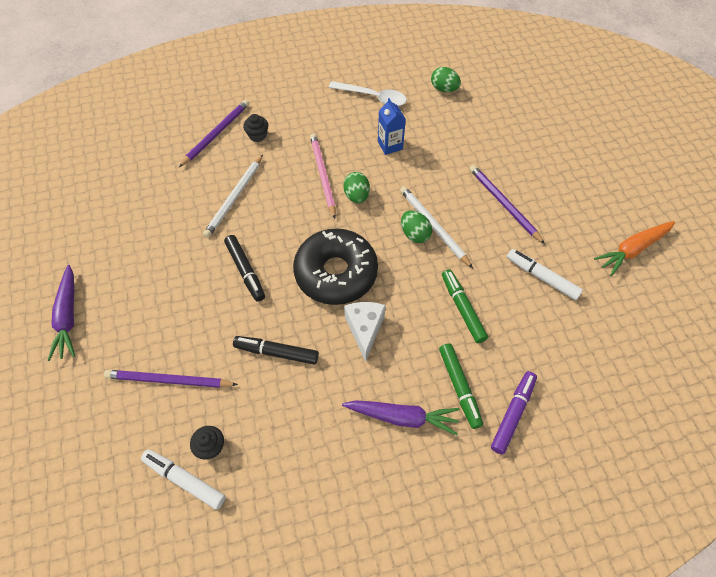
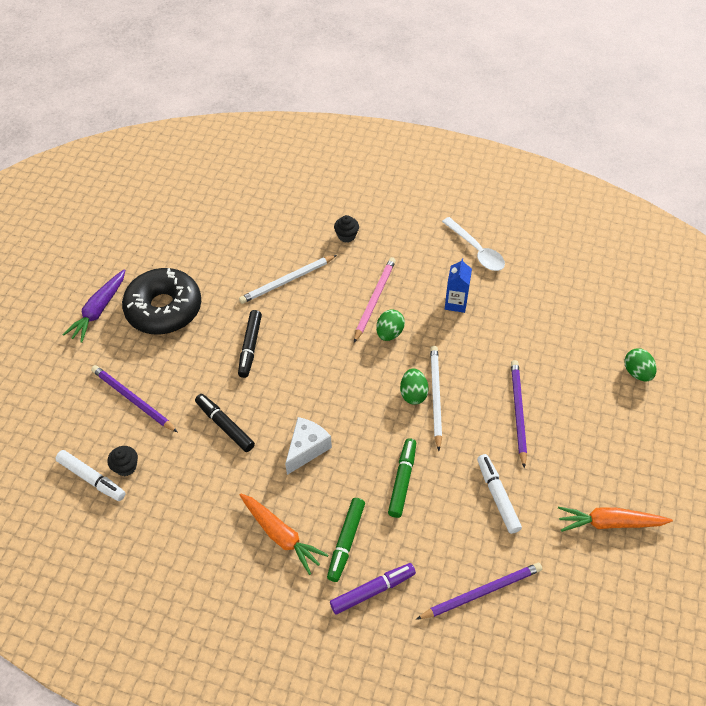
camera: 35 degrees right, 5 degrees down
(184, 480) = (92, 479): white marker -> white marker turned 150 degrees clockwise
(216, 134) = (313, 217): purple pencil -> purple pencil (481, 592)
(336, 273) = (320, 389): black donut -> black donut (164, 309)
(402, 417) = (281, 535): purple carrot -> orange carrot
(444, 89) = (552, 275): green egg -> green egg (637, 372)

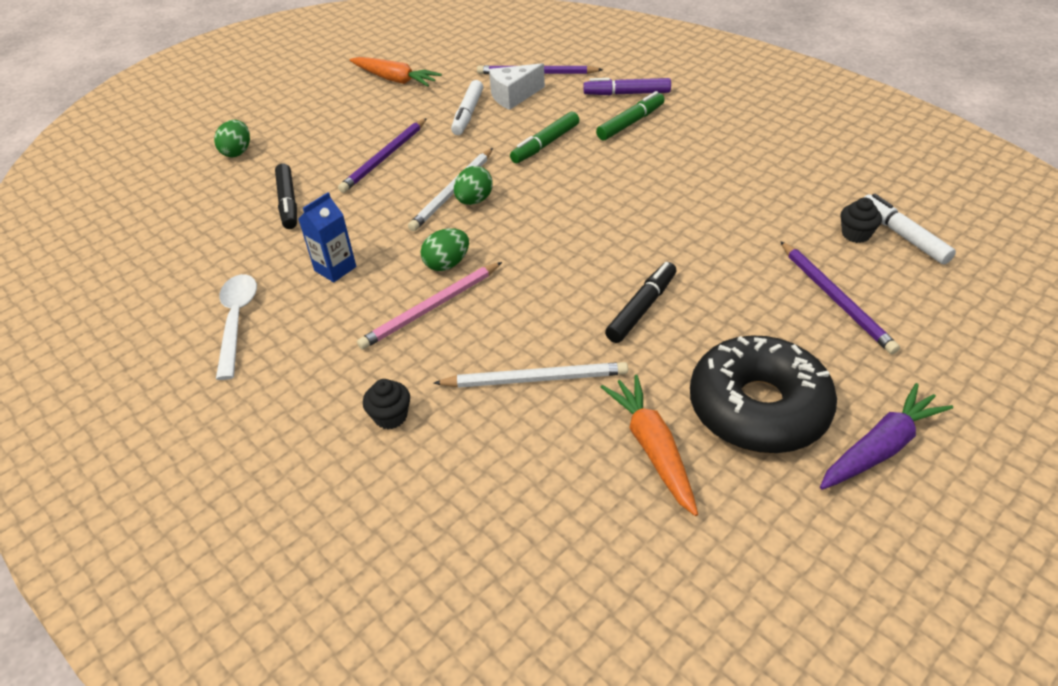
camera: 150 degrees left, 10 degrees down
(225, 425) = (715, 236): black marker -> black marker (288, 203)
(281, 535) = (692, 141): orange carrot -> orange carrot (652, 448)
(307, 449) = (627, 191): white cheese -> white cheese (513, 96)

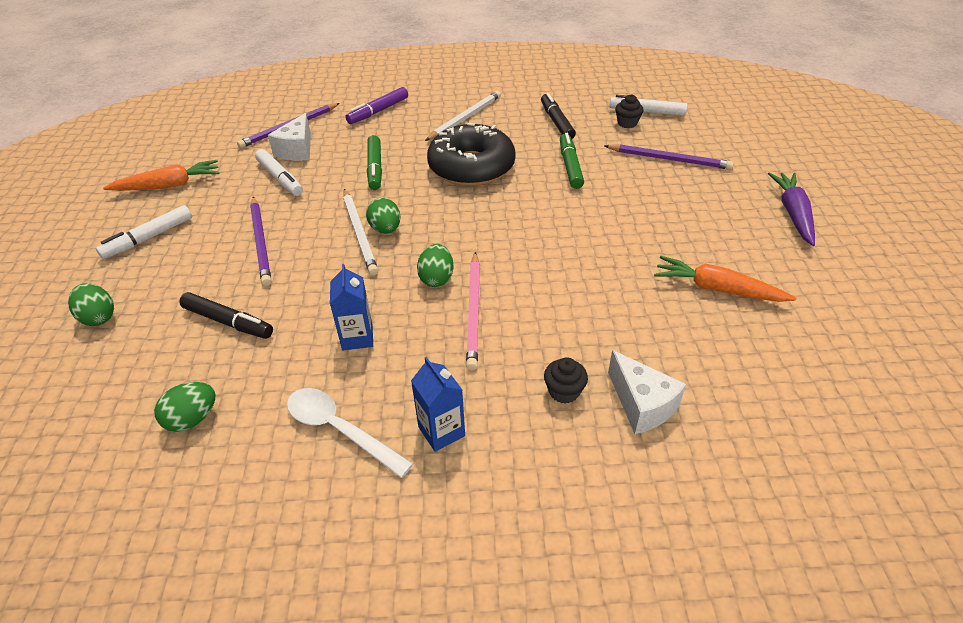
camera: 50 degrees left, 0 degrees up
(188, 251) = (192, 419): none -> green egg
(281, 372) = (441, 431): none -> blue carton
(331, 113) = (148, 238): none -> white marker
(423, 476) = (641, 405): none -> white cheese
(535, 379) = (605, 302): white pencil -> white pencil (465, 118)
(631, 123) = (411, 127): green marker -> green marker (570, 166)
(642, 308) = (593, 224): black marker -> black marker (556, 122)
(758, 408) = (724, 233): black donut -> black donut (471, 167)

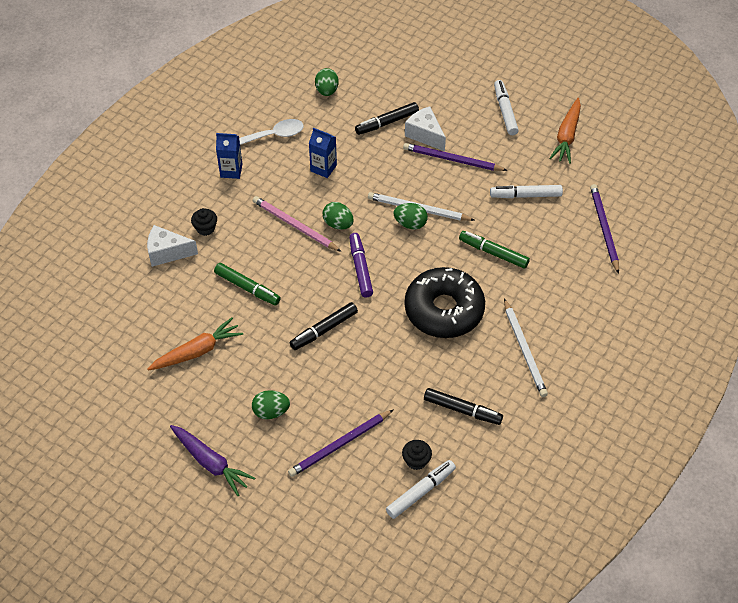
camera: 125 degrees right, 10 degrees up
(99, 317) = (440, 75): green egg -> green egg (271, 411)
(297, 150) = (561, 219): white cheese -> white cheese (425, 135)
(378, 111) = (587, 297): purple marker -> purple marker (360, 268)
(570, 166) = (390, 372): green marker -> green marker (247, 288)
(578, 220) = (324, 330): none -> black marker

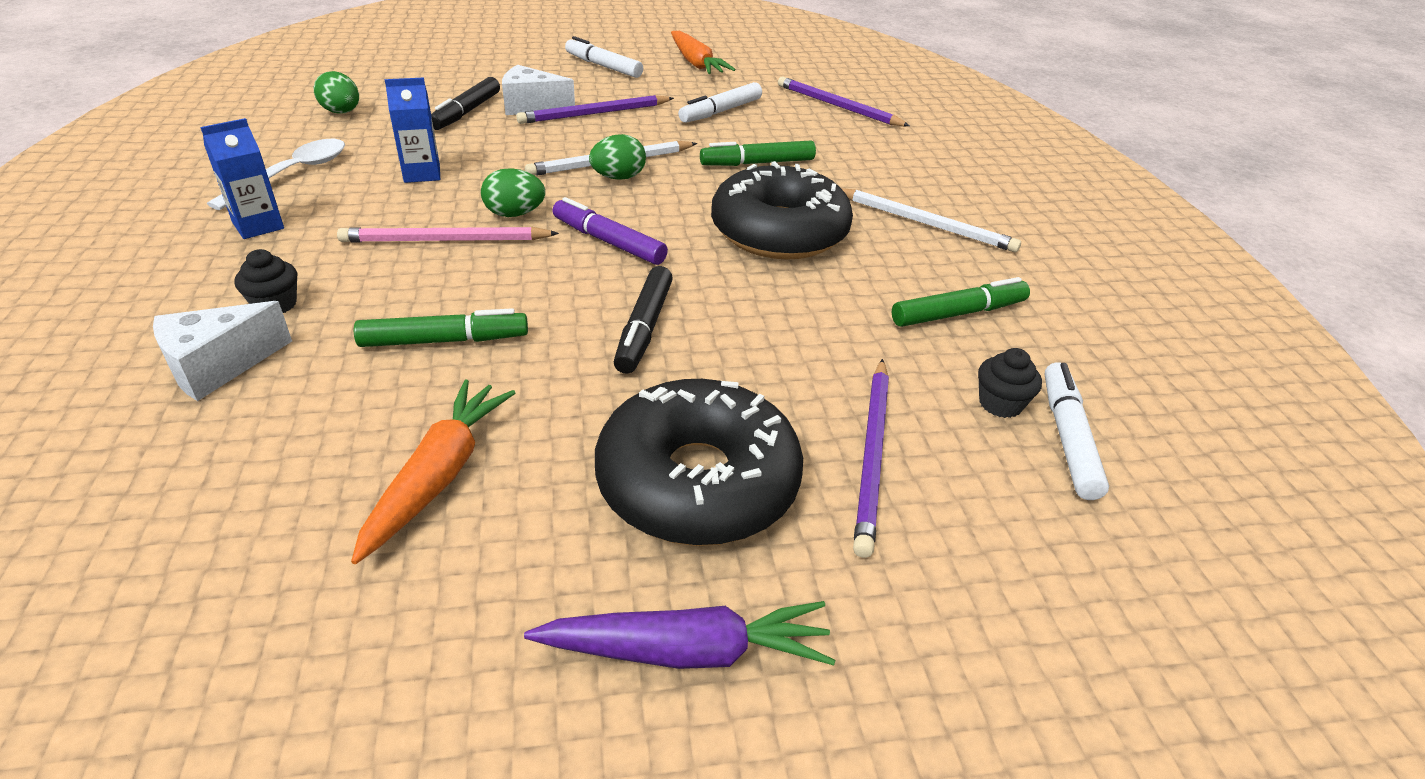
camera: 45 degrees left, 15 degrees down
(271, 411) = (697, 482): green egg -> black donut
(462, 410) = (958, 313): black marker -> green marker

